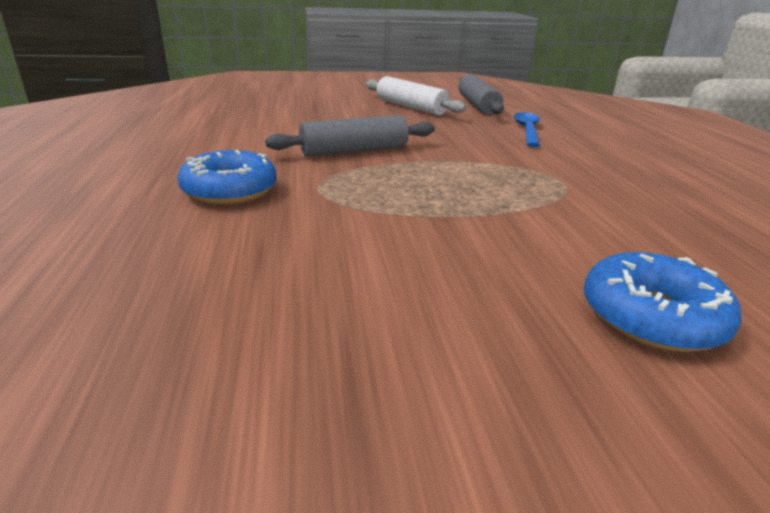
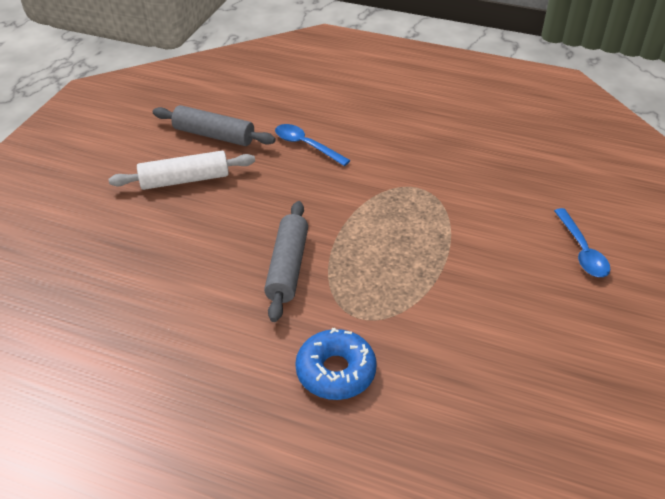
camera: 60 degrees left, 15 degrees up
(652, 317) = (582, 251): blue donut -> blue spoon

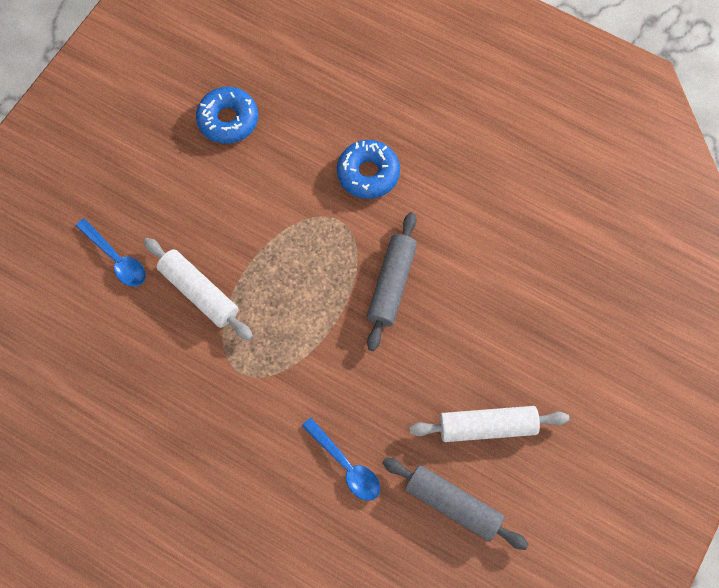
camera: 170 degrees left, 25 degrees up
(483, 236) = (199, 293): none -> white rolling pin
(537, 410) = (228, 120): none -> blue donut
(582, 251) = (116, 259): blue spoon -> blue spoon turned 135 degrees clockwise

